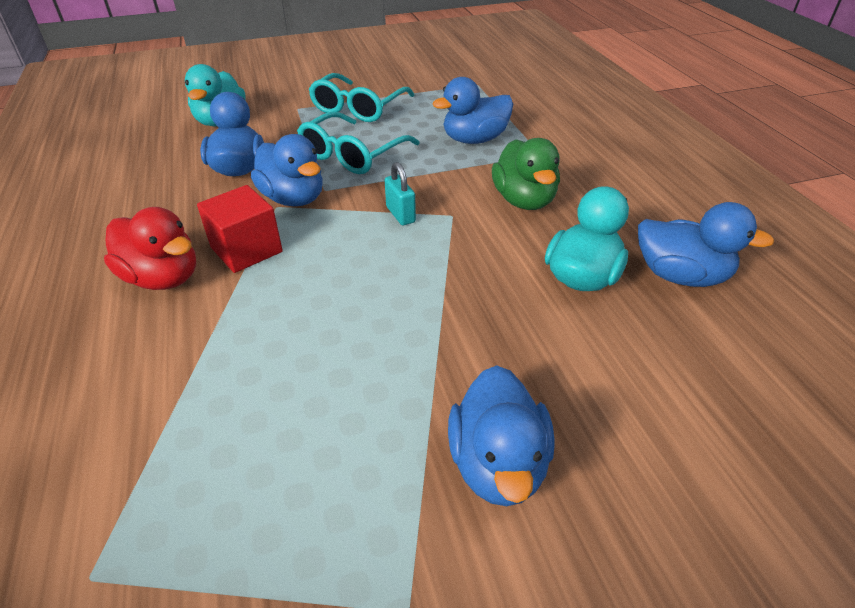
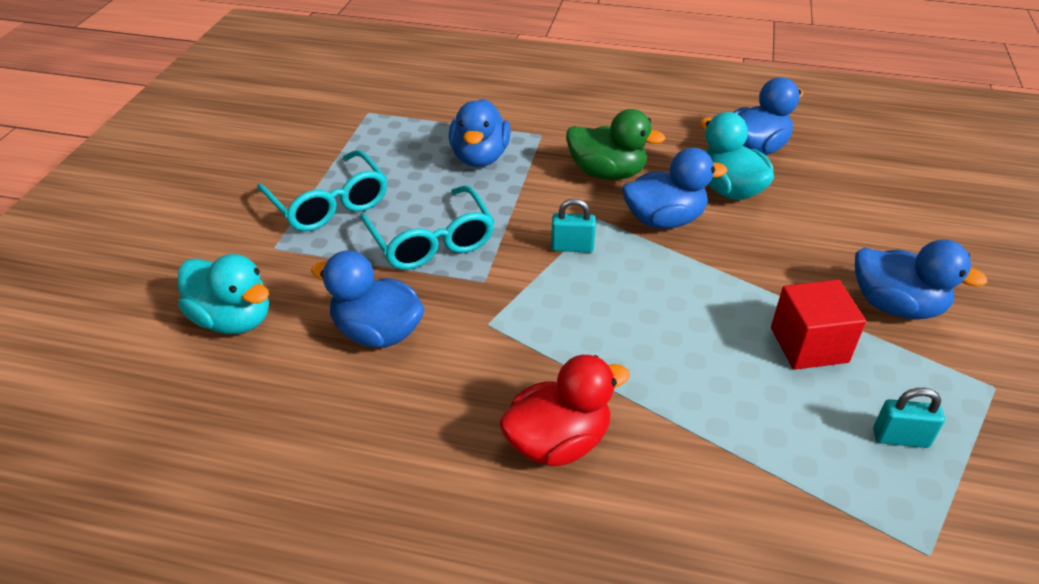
camera: 60 degrees left, 0 degrees up
(246, 250) = (553, 366): red cube -> red cube (809, 345)
(262, 515) = (900, 438): none -> turquoise padlock
(293, 198) = (482, 307): blue duck -> blue duck (664, 220)

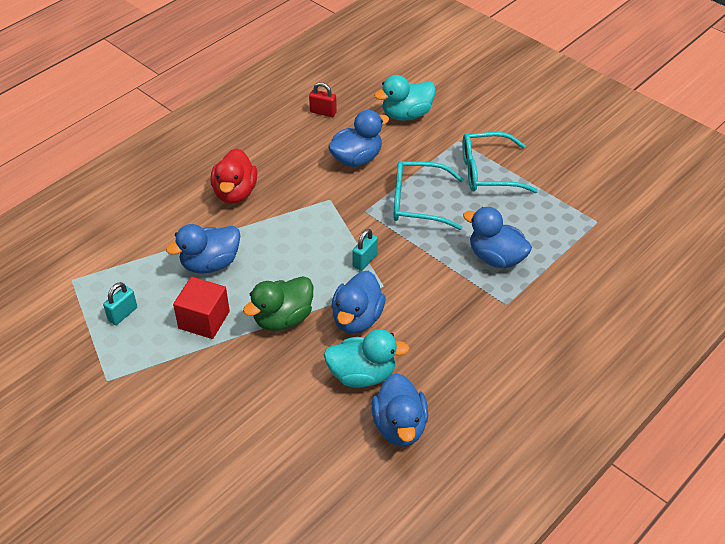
camera: 120 degrees right, 5 degrees up
(273, 426) = (323, 112): none -> red padlock
(607, 173) = (430, 317): green duck -> green duck (283, 318)
(896, 306) = (192, 384): blue duck -> blue duck (210, 264)

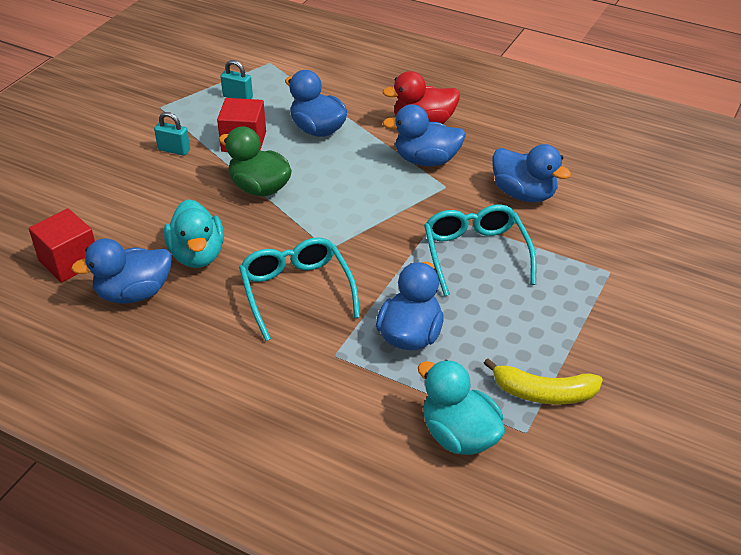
camera: 75 degrees right, 5 degrees down
(323, 112) = (588, 155): red padlock -> none
(339, 475) = (69, 262): none -> red cube
(357, 319) = (274, 238): blue duck -> blue duck (426, 160)
(365, 260) = (362, 229): turquoise padlock -> turquoise padlock (174, 150)
(406, 114) = (629, 219): turquoise duck -> turquoise duck (459, 435)
(488, 172) = (565, 307): turquoise glasses -> turquoise glasses (296, 291)
(565, 204) = (543, 393): none -> yellow banana

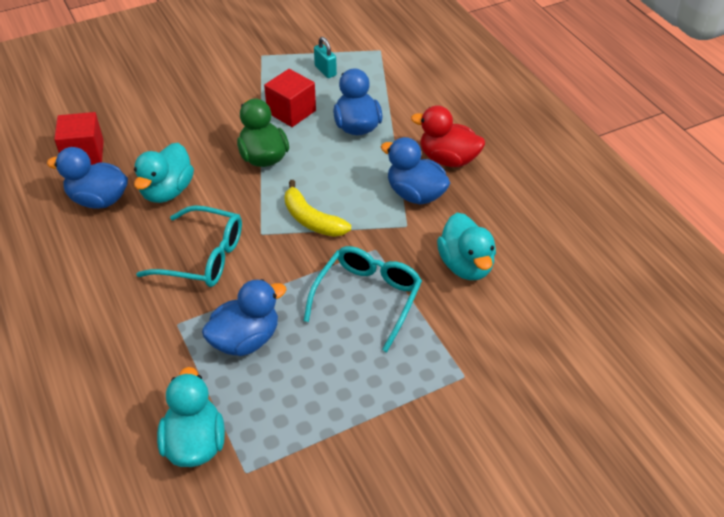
camera: 35 degrees right, 5 degrees up
(174, 150) = (236, 96): turquoise padlock -> none
(296, 291) = (203, 257): turquoise glasses -> turquoise glasses turned 90 degrees clockwise
(524, 194) = (466, 265): blue duck -> turquoise duck
(543, 393) = (293, 449): yellow banana -> yellow banana (311, 219)

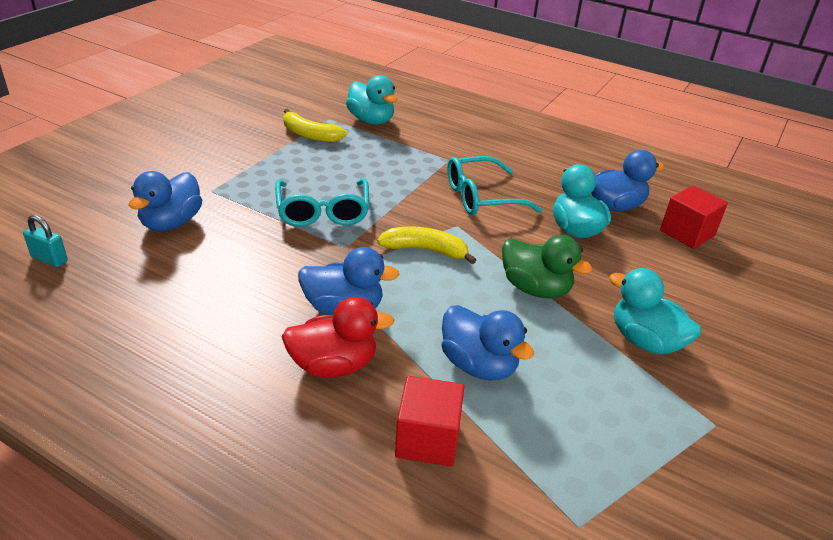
camera: 145 degrees right, 10 degrees down
(245, 339) = (392, 165): blue duck -> blue duck (171, 223)
(291, 112) = (572, 353): red cube -> red cube (427, 439)
(296, 442) = (310, 135): none -> yellow banana
(325, 71) = (607, 438): turquoise padlock -> turquoise padlock (49, 259)
(466, 265) = (249, 261): turquoise duck -> turquoise duck (645, 341)

